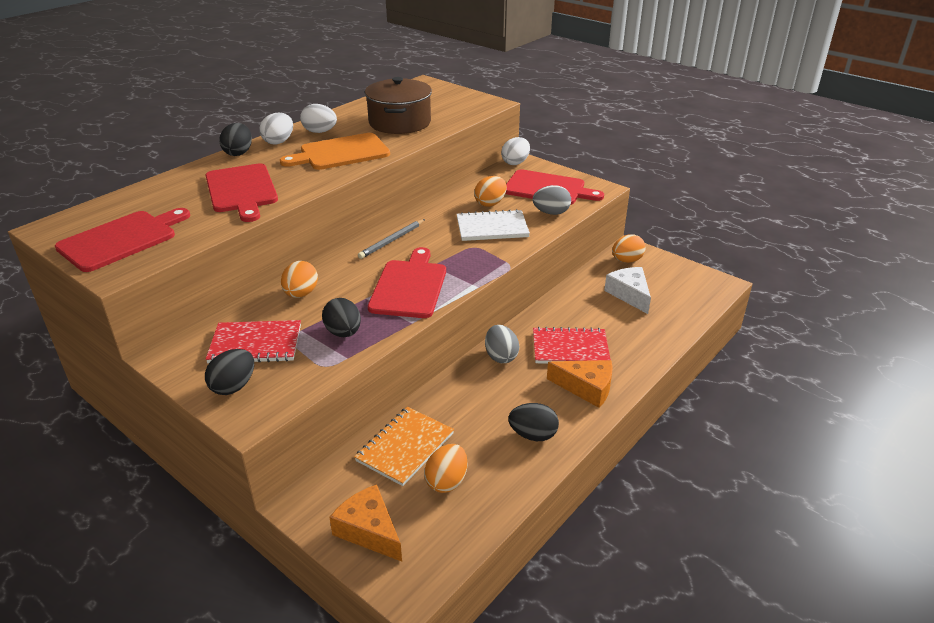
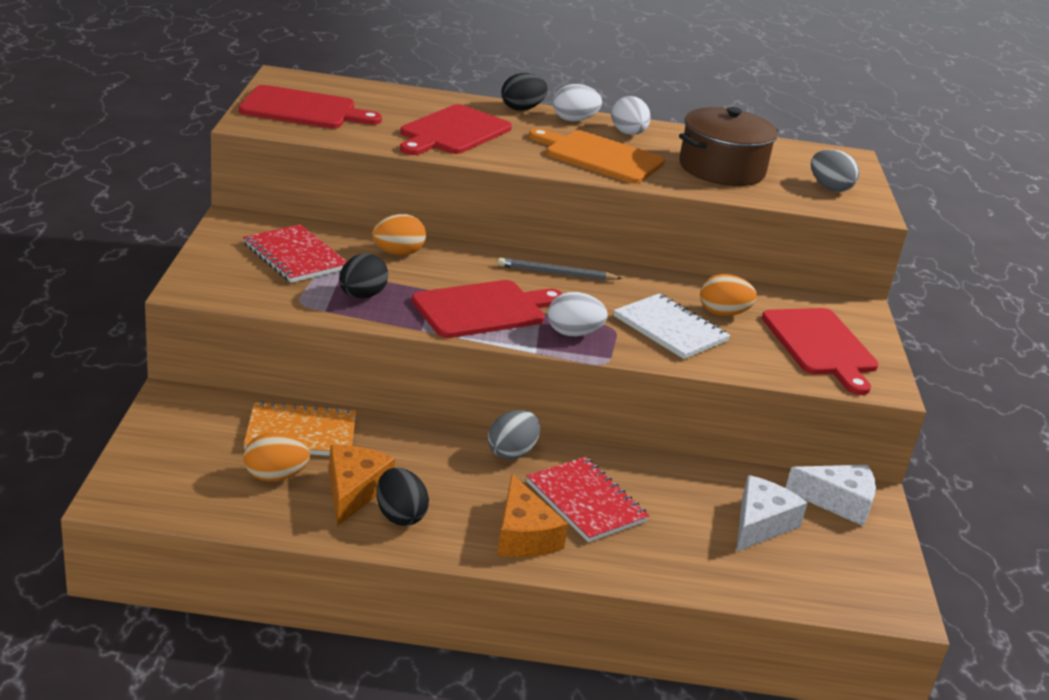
camera: 50 degrees right, 5 degrees down
(233, 386) = (225, 267): black egg -> none
(369, 530) = (171, 449): orange cheese -> orange cheese (354, 491)
(515, 162) = (849, 305): white egg -> white egg (573, 333)
(551, 213) = (764, 362): grey egg -> grey egg (829, 188)
(626, 260) = (838, 502): orange egg -> white cheese

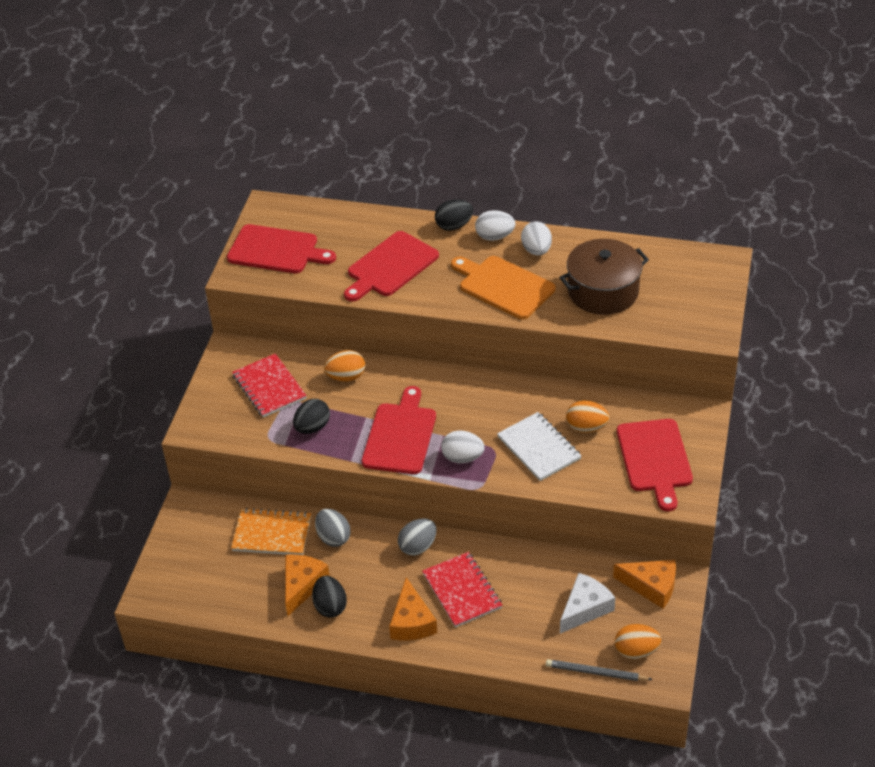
camera: 15 degrees right, 15 degrees up
(275, 476) = (251, 574): orange egg -> orange egg (636, 651)
(483, 309) = (400, 435): red cutting board -> red cutting board turned 60 degrees counterclockwise
(556, 273) = (464, 391): grey pencil -> grey pencil (596, 673)
(829, 188) = (689, 307): grey egg -> grey egg (333, 537)
(838, 502) = (651, 586): white cheese -> orange cheese

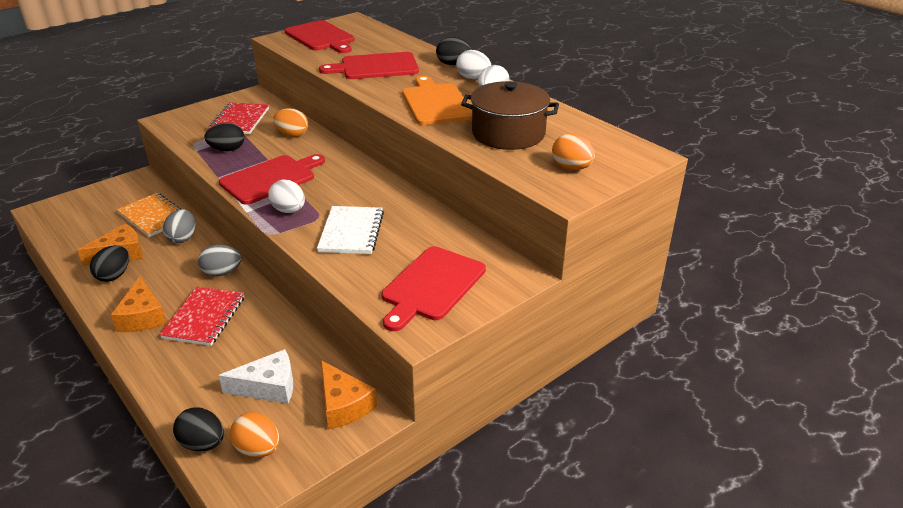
camera: 35 degrees right, 10 degrees down
(411, 622) = (142, 316): orange cheese -> orange cheese turned 45 degrees counterclockwise
(586, 427) = (407, 237): orange egg -> orange egg (571, 168)
(596, 673) = (203, 443): grey pencil -> black egg

